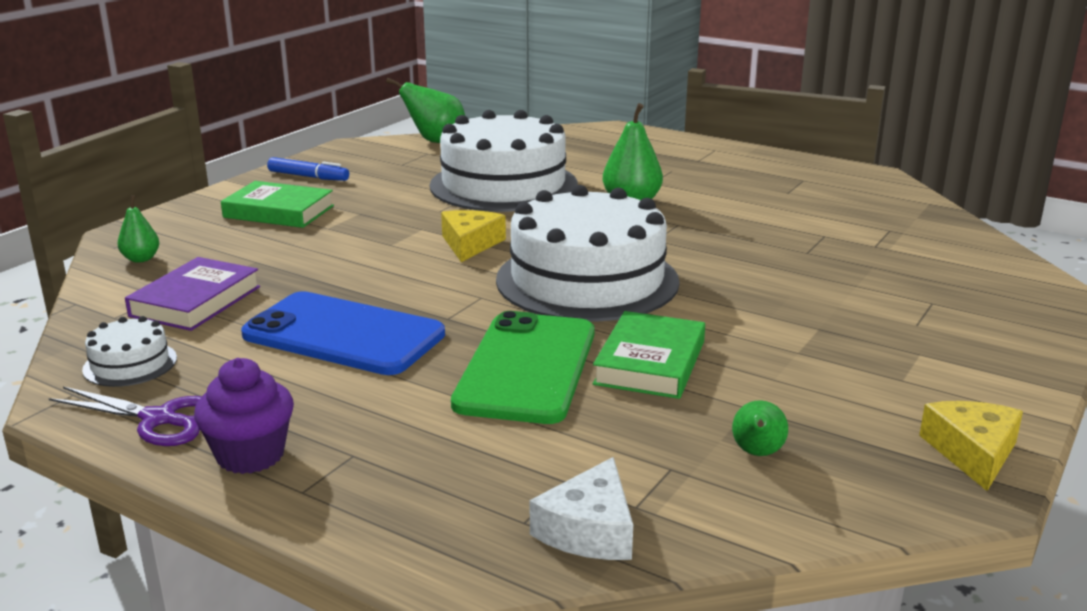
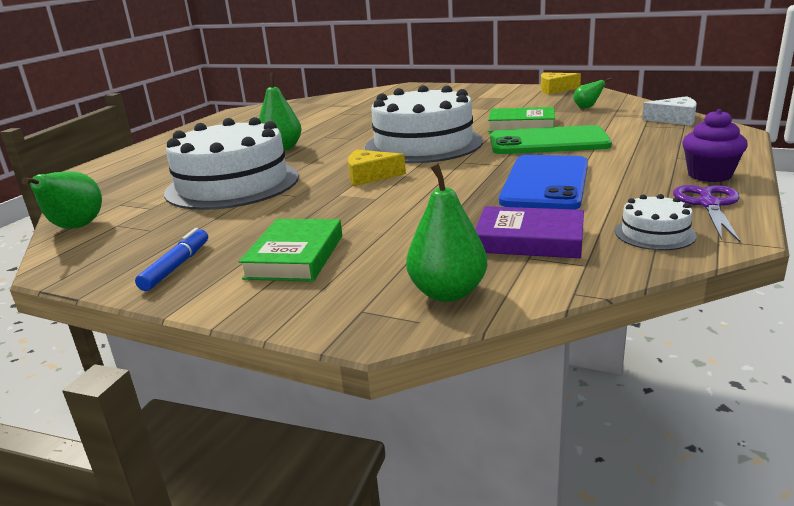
camera: 95 degrees left, 0 degrees up
(141, 259) = (447, 293): green pear -> green pear, size x1.72

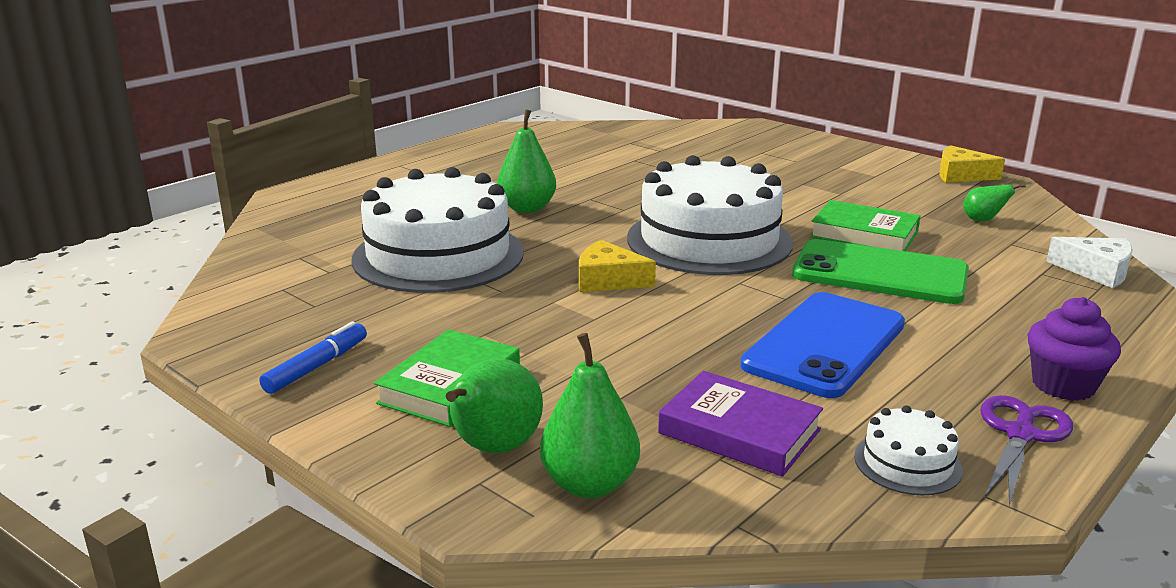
camera: 15 degrees right, 0 degrees up
(76, 227) = (238, 282): green pear -> green pear (493, 448)

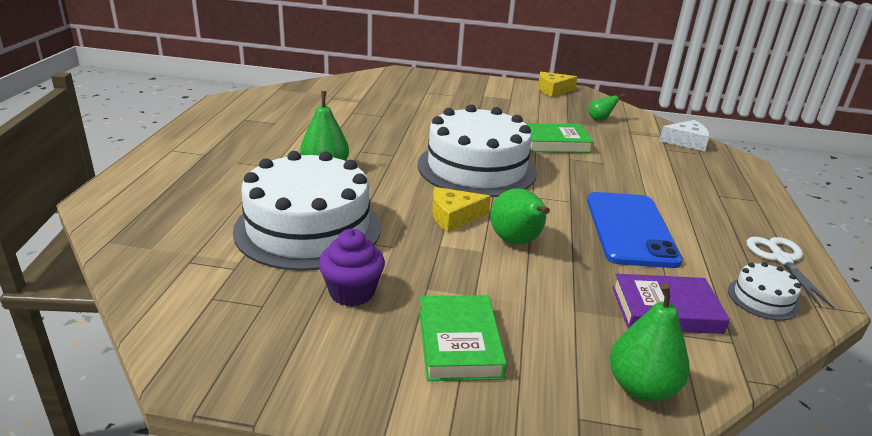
camera: 35 degrees left, 5 degrees up
(317, 366) = (338, 364): blue marker -> none
(493, 448) = (552, 385): green pear -> green pear (517, 242)
(879, 273) = (595, 169): green phone -> none
(1020, 435) = (781, 259): purple scissors -> white scissors
(1063, 385) = (759, 220): purple cupcake -> purple cupcake (352, 292)

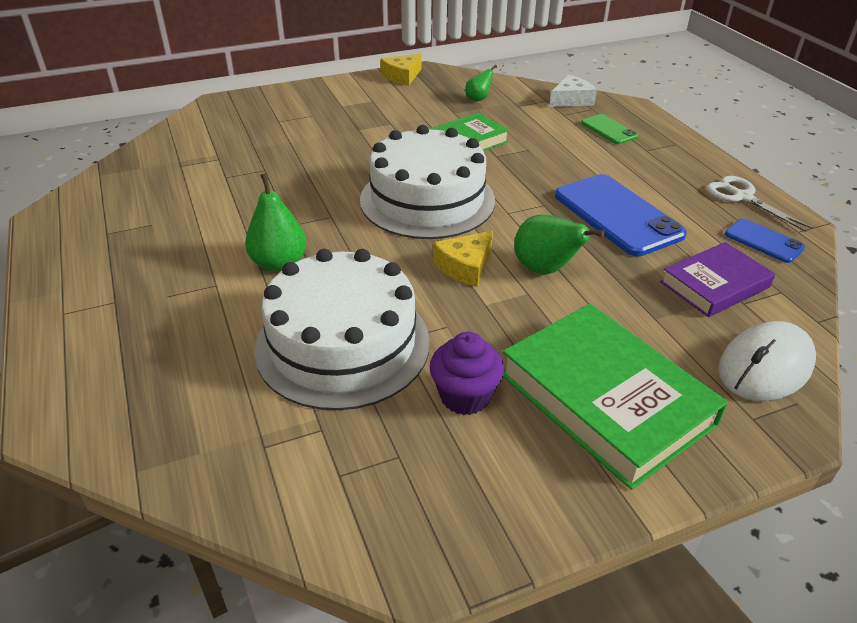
camera: 30 degrees left, 10 degrees up
(459, 343) = (605, 399): green book -> green book, size x1.67
(641, 387) = (765, 366): green pear -> white mouse
(698, 171) = (609, 130): none -> green phone
(762, 298) = (763, 241): white cake -> blue phone

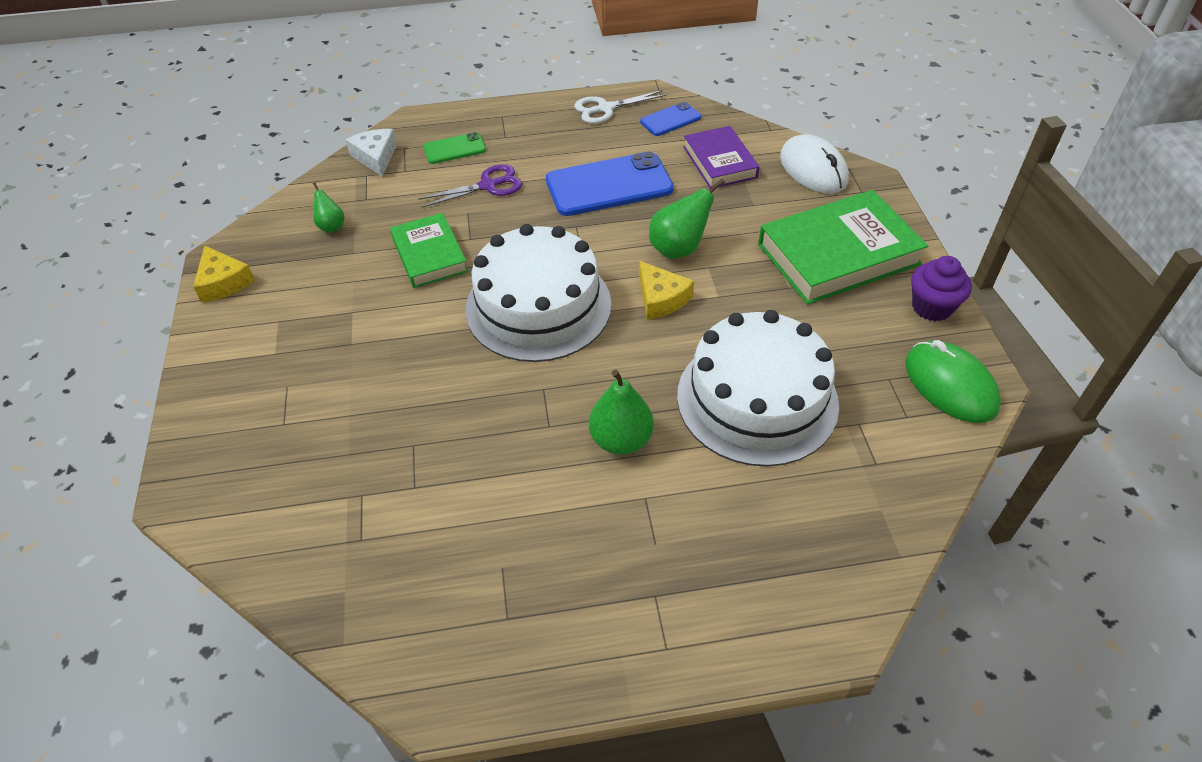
camera: 75 degrees left, 10 degrees up
(402, 523) = (950, 385): none -> green mouse
(465, 396) = (829, 329): purple cupcake -> purple cupcake (932, 307)
(570, 152) = (488, 186): none -> purple scissors

